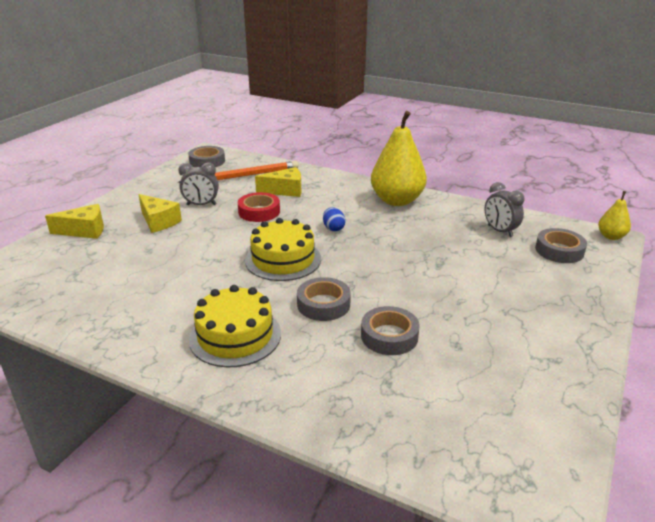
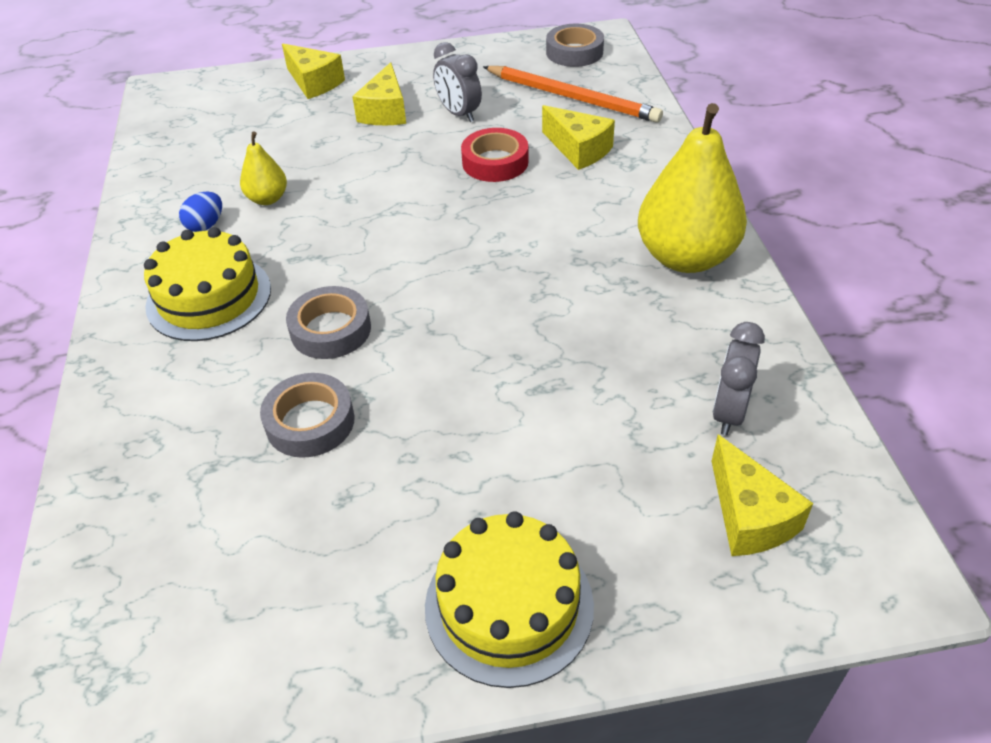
camera: 55 degrees right, 15 degrees up
(283, 259) = (400, 244): yellow cake -> yellow cake (509, 605)
(333, 228) = (526, 242): blue egg -> blue egg (206, 225)
(559, 250) = (749, 516): grey tape -> yellow cheese
(611, 236) = (901, 576): yellow pear -> yellow pear (267, 199)

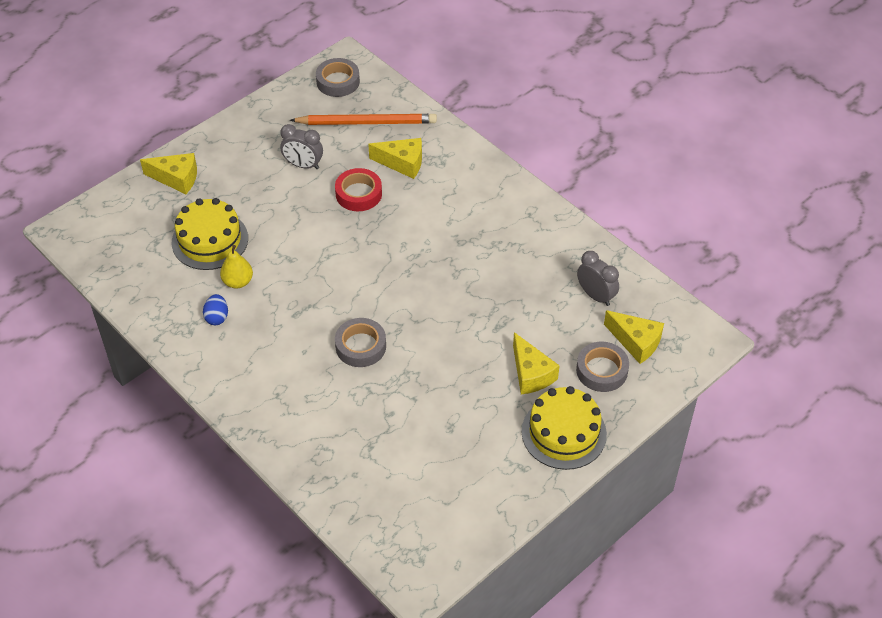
camera: 35 degrees left, 5 degrees up
(209, 297) = (270, 361): yellow cake -> yellow cake (210, 240)
(310, 422) = (398, 400): grey tape -> grey tape (601, 370)
(385, 111) = (251, 183): yellow cheese -> yellow cheese (531, 374)
(685, 257) = (516, 214): yellow pear -> none
(728, 412) = (595, 296): grey clock -> grey clock turned 150 degrees clockwise

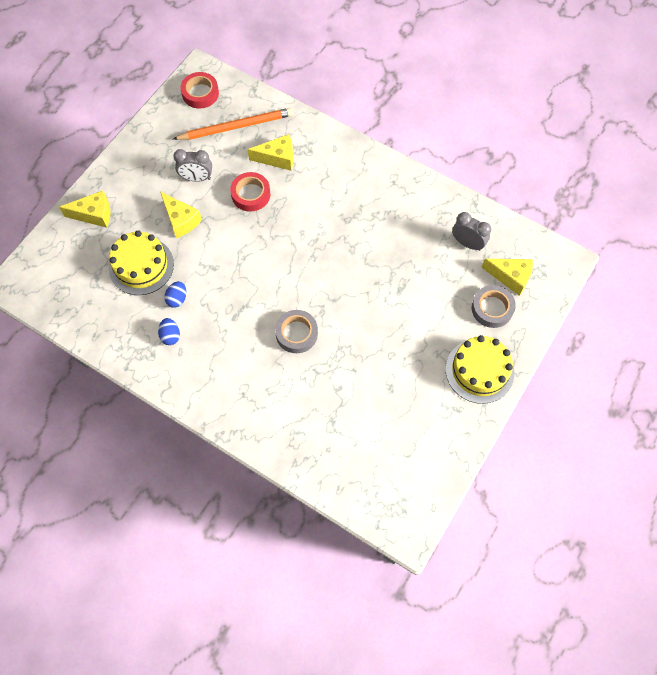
camera: 15 degrees left, 15 degrees up
(238, 282) = (177, 299): yellow pear -> blue egg
(338, 81) = (200, 93): grey tape -> red tape
(531, 374) = (438, 325): yellow cheese -> yellow cheese (181, 220)

